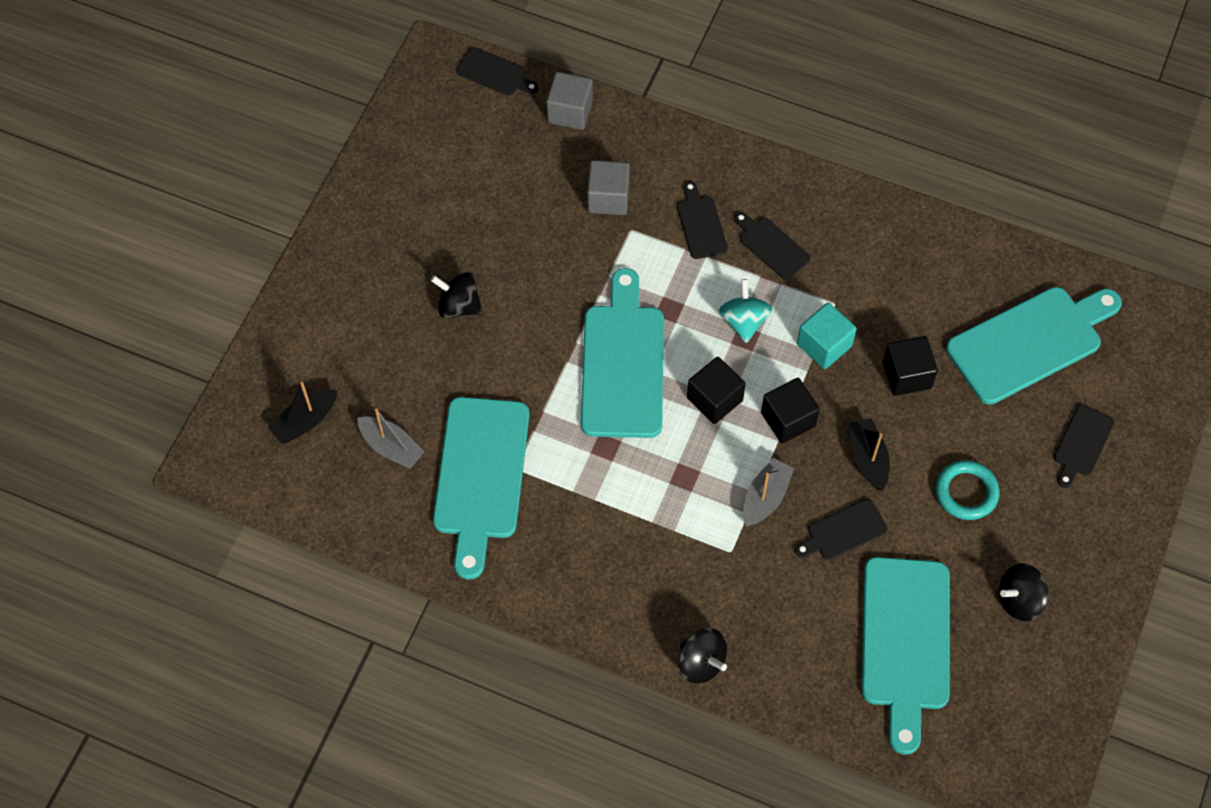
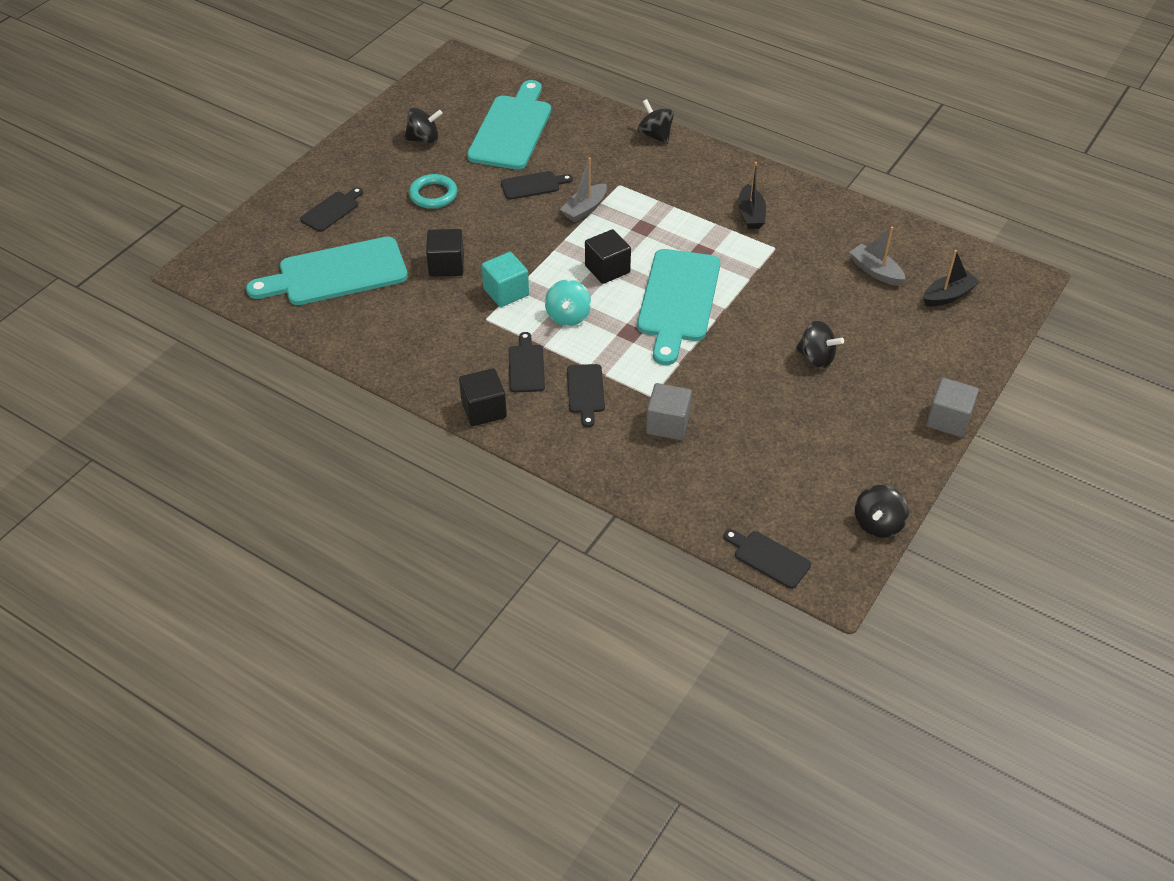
camera: 170 degrees left, 15 degrees down
(394, 120) = (878, 524): none -> black spinning top
(481, 475) = (803, 246): turquoise cutting board -> none
(570, 112) = (693, 507): grey cube -> grey cube (948, 420)
(771, 246) = (526, 366): black cutting board -> black cutting board turned 150 degrees counterclockwise
(788, 419) = (552, 250): black cube -> black cube (484, 410)
(868, 458) = (498, 221): black boat -> black boat (751, 214)

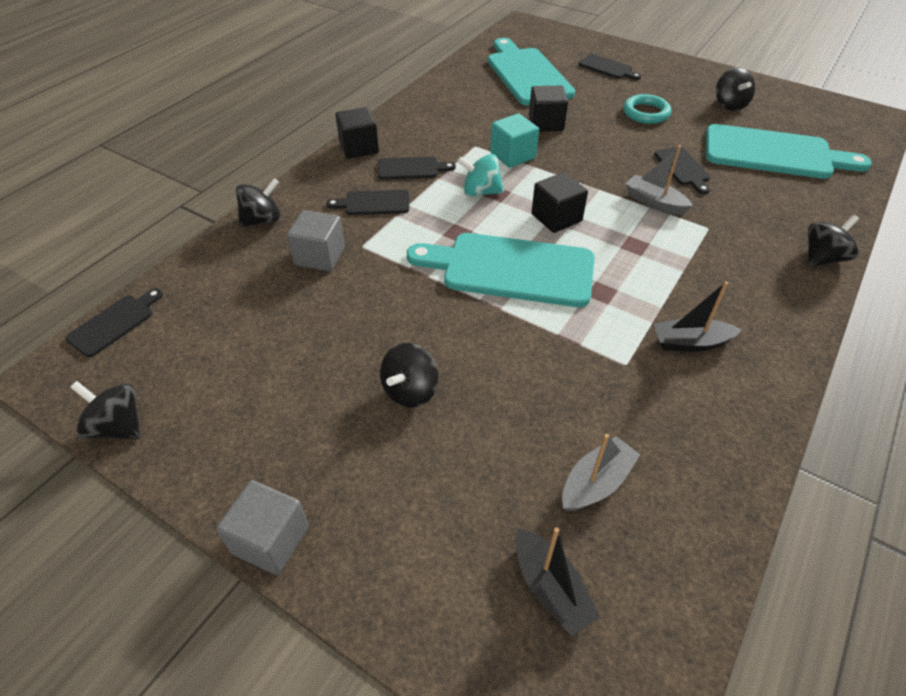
camera: 90 degrees right, 0 degrees up
(614, 474) = (262, 220): none -> black spinning top

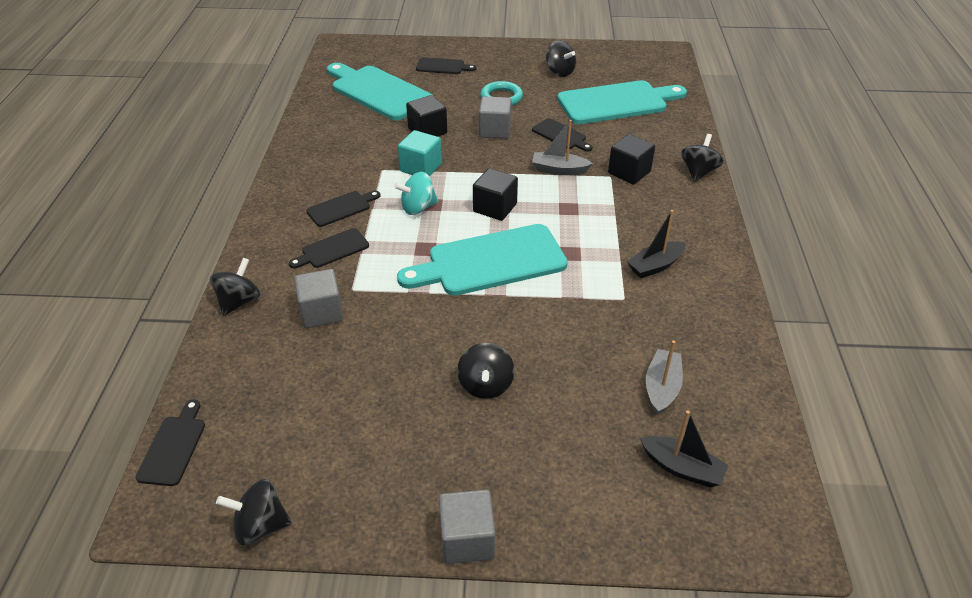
camera: 30 degrees left, 5 degrees down
(359, 148) = (277, 205): black cube -> black cube (629, 172)
(614, 142) = (495, 130): none -> grey cube

